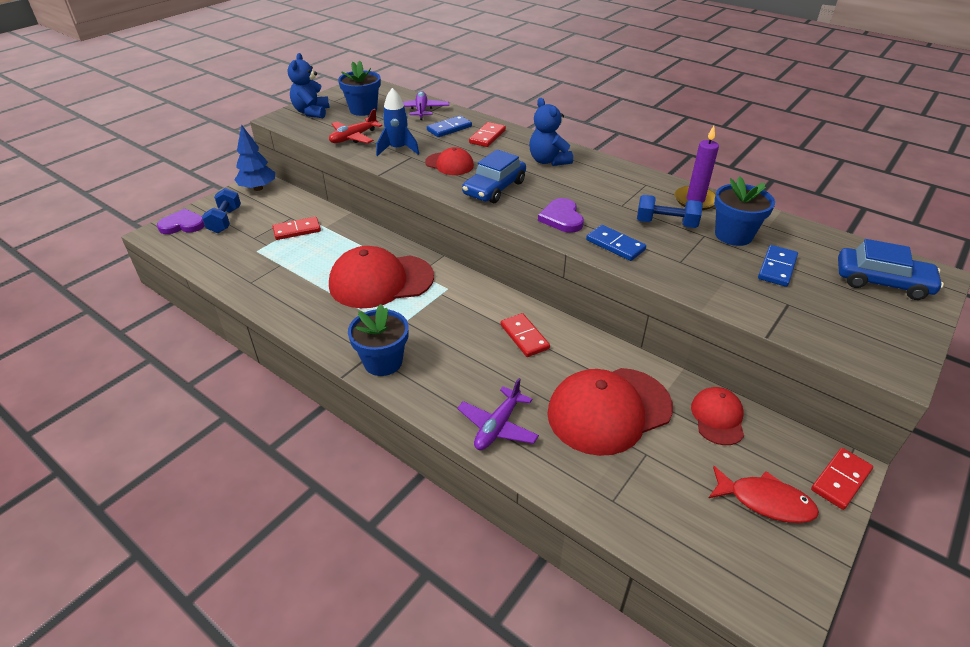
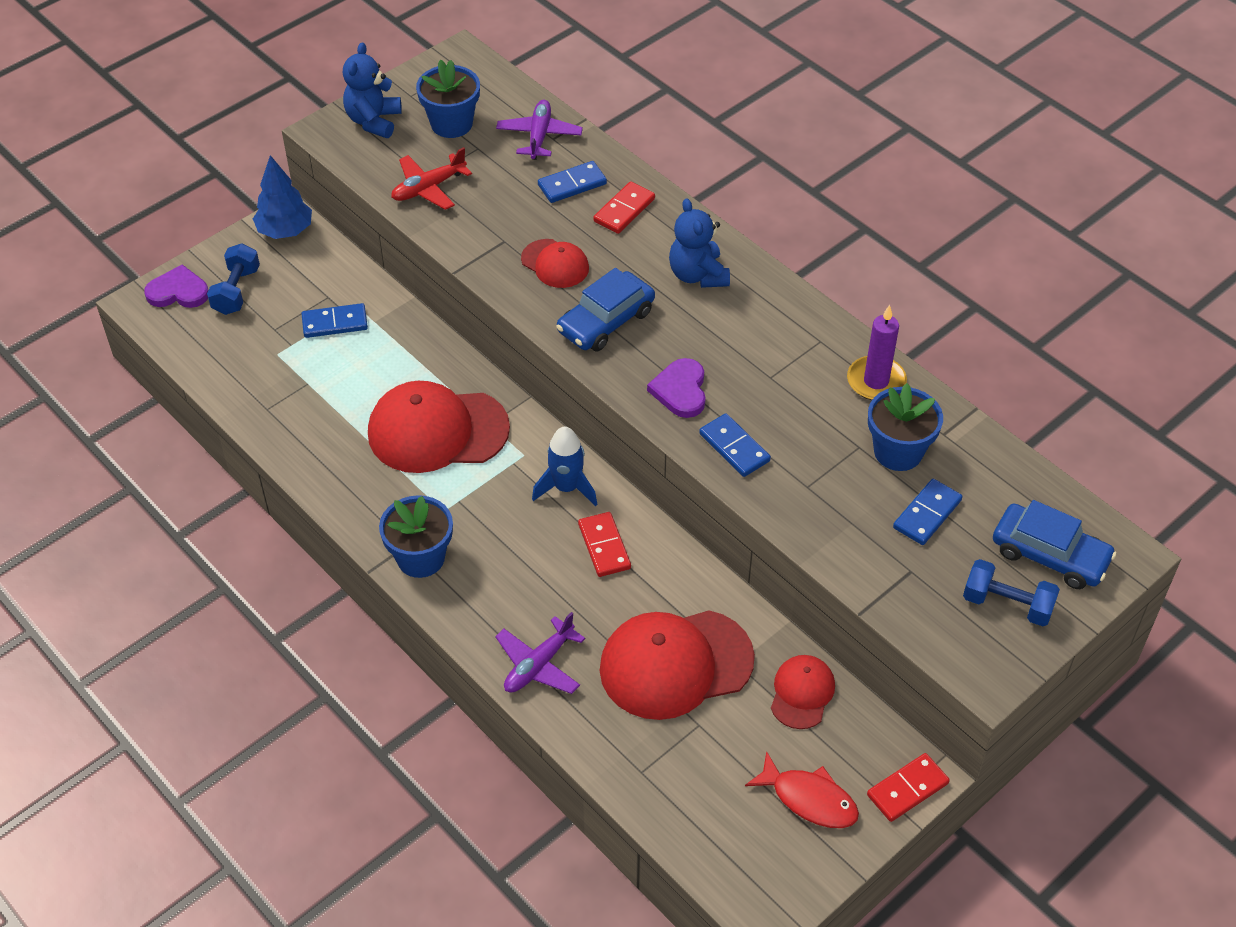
camera: 10 degrees right, 10 degrees up
(297, 230) = (335, 323): red domino -> blue domino
(398, 149) = (488, 222): blue rocket -> blue rocket (566, 487)
(666, 223) = (817, 419): blue dumbbell -> blue dumbbell (1007, 604)

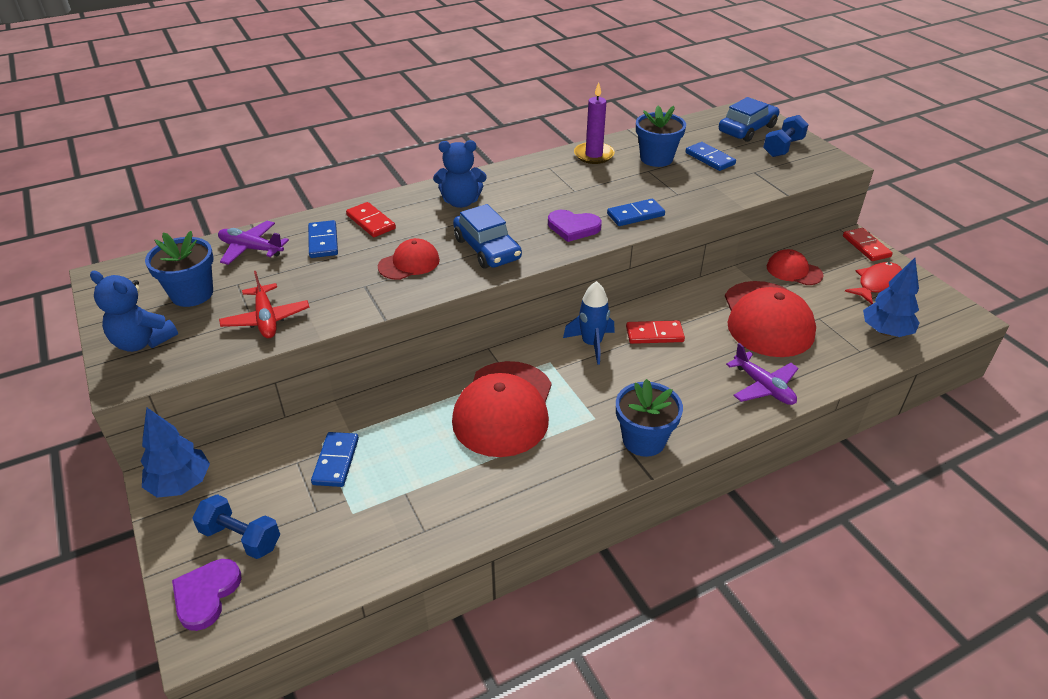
camera: 75 degrees left, 10 degrees down
(693, 804) = (885, 332): none -> blue tree

